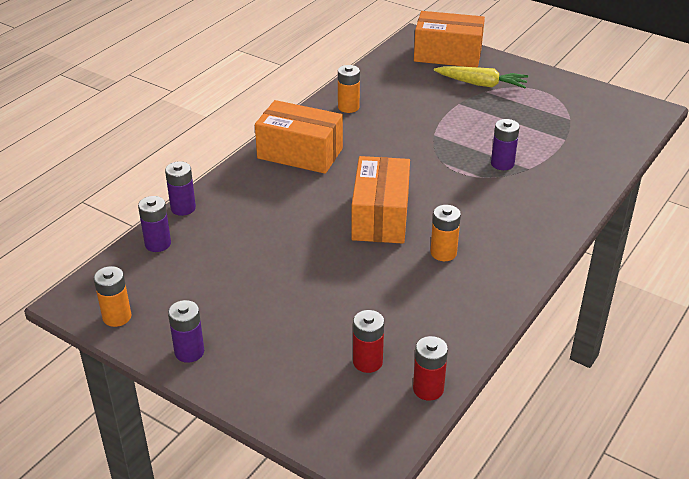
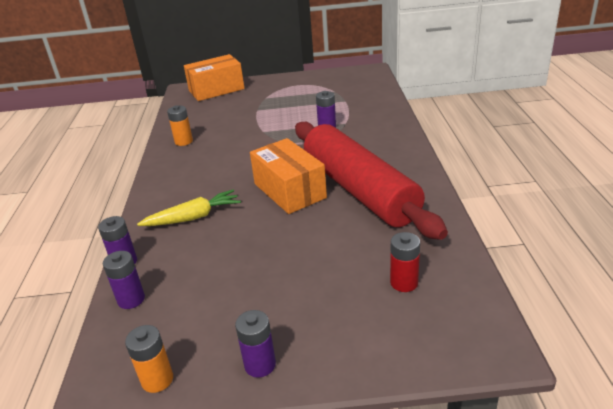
camera: 35 degrees left, 5 degrees down
(300, 153) = (181, 182): orange box -> none
(428, 389) = (465, 274): red battery -> none
(443, 253) = (359, 190): orange battery -> red rolling pin
(482, 84) = (258, 95): yellow carrot -> yellow carrot (194, 217)

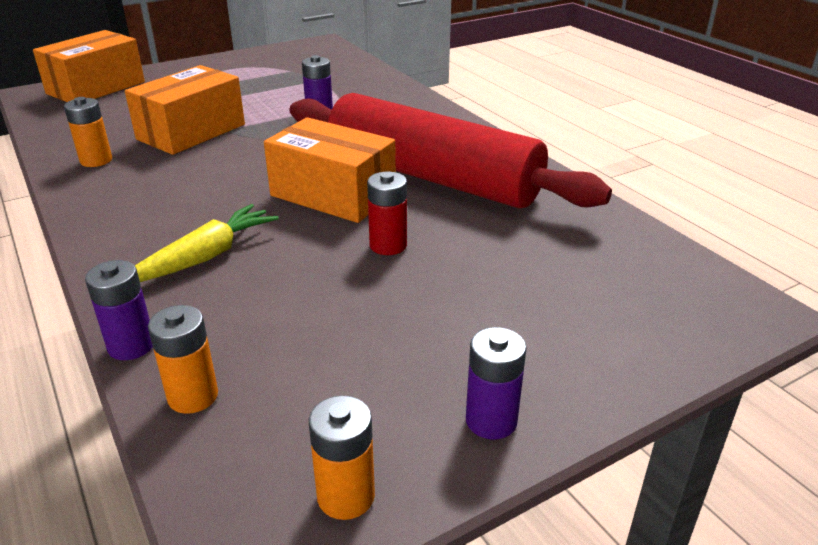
camera: 30 degrees left, 0 degrees up
(131, 299) = (193, 396): purple battery -> orange battery
(244, 130) = (191, 132): none -> orange box
(404, 283) = (588, 268): red battery -> red battery (388, 245)

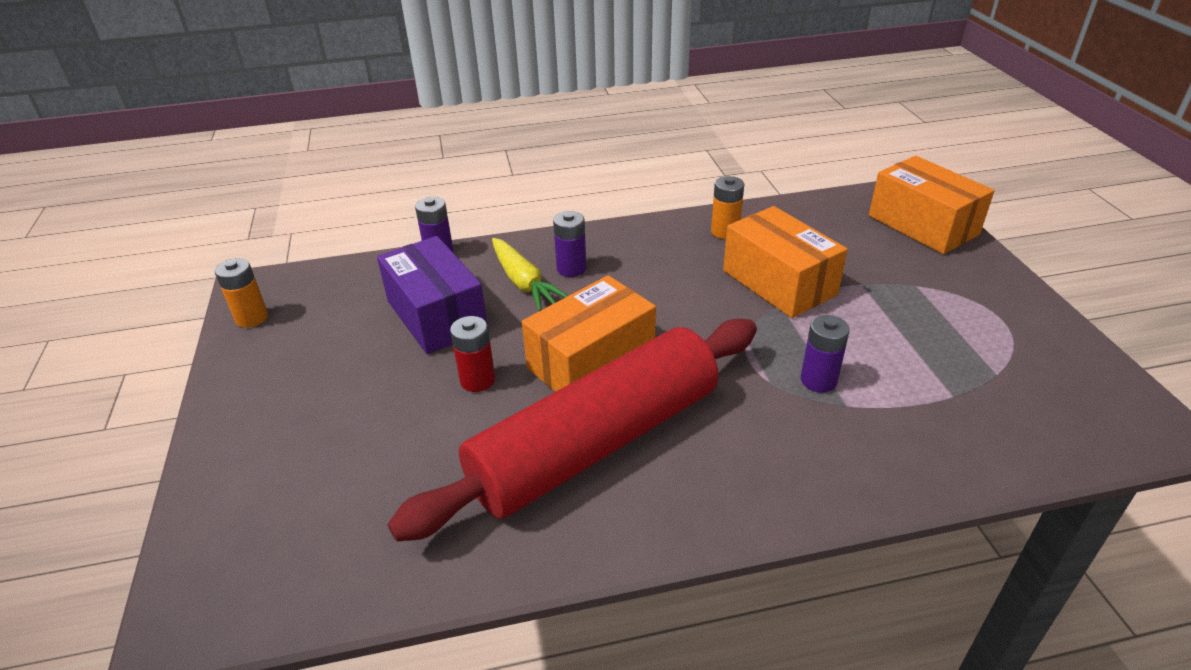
camera: 110 degrees right, 5 degrees up
(193, 396) = (373, 273): orange battery -> none
(287, 302) = (437, 315): none -> purple box
(491, 421) = (243, 385): purple battery -> purple battery (571, 268)

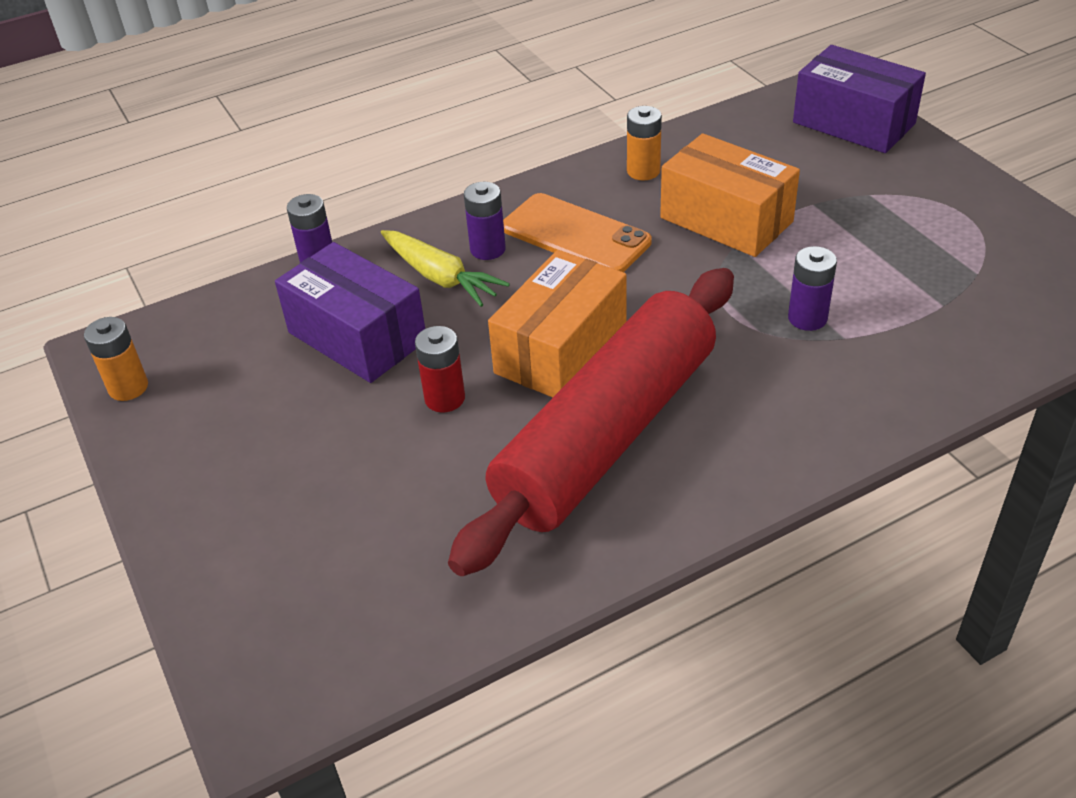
camera: 15 degrees left, 5 degrees up
(646, 271) = (575, 235): none -> orange phone
(923, 225) = (853, 123): orange box -> purple box

